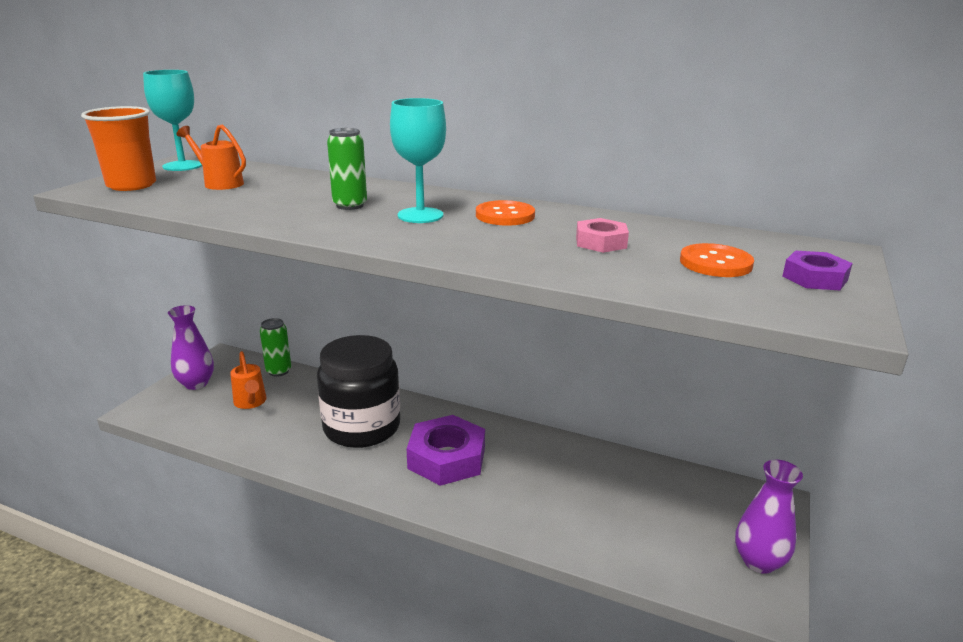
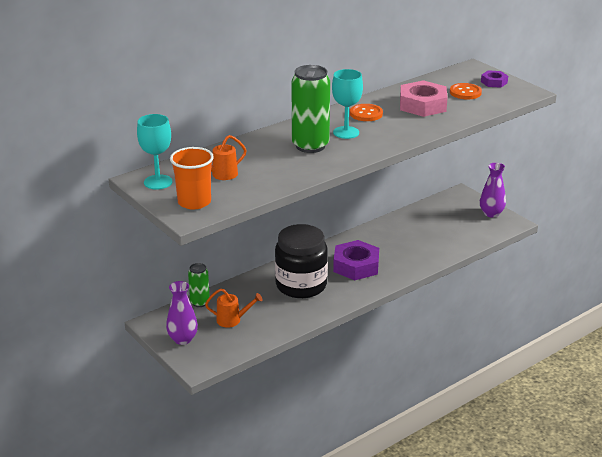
camera: 60 degrees left, 5 degrees up
(350, 205) = (310, 146): green can -> green can, size x1.80
(601, 242) = (422, 105): pink nut -> pink nut, size x1.90

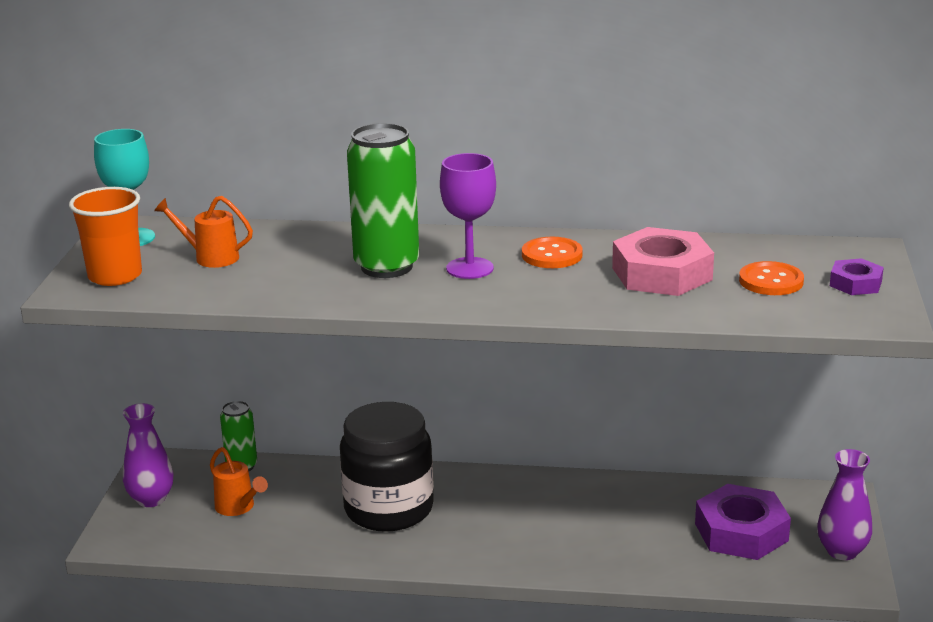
camera: 45 degrees right, 5 degrees down
(346, 132) = (469, 268): turquoise goblet -> purple goblet
(356, 266) = (502, 521): purple nut -> purple nut (741, 532)

